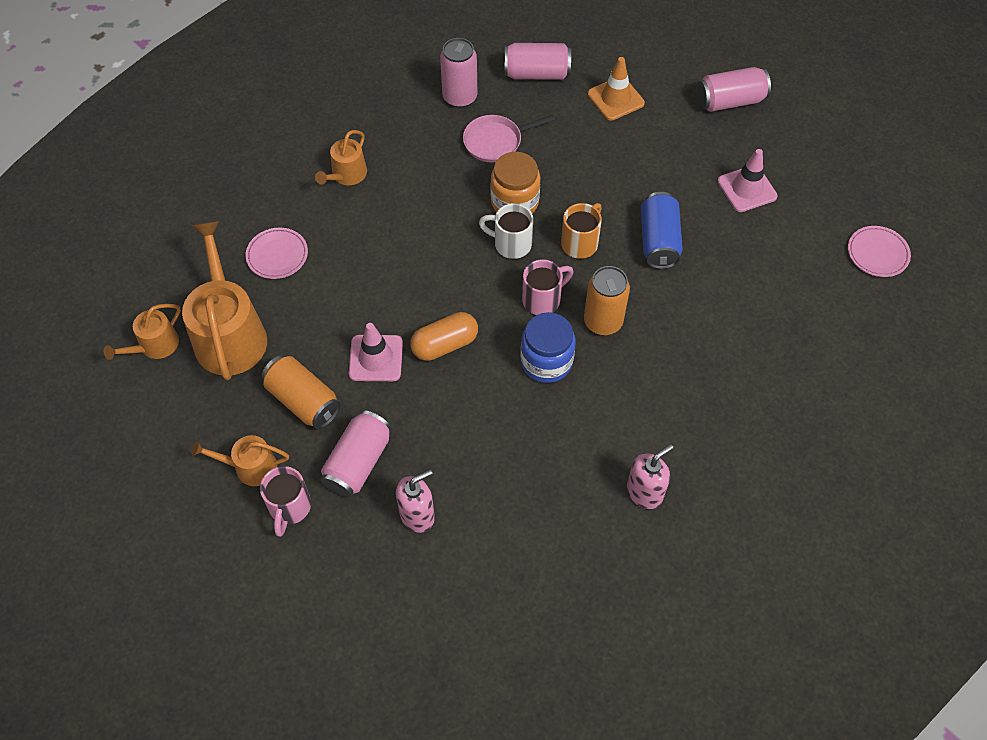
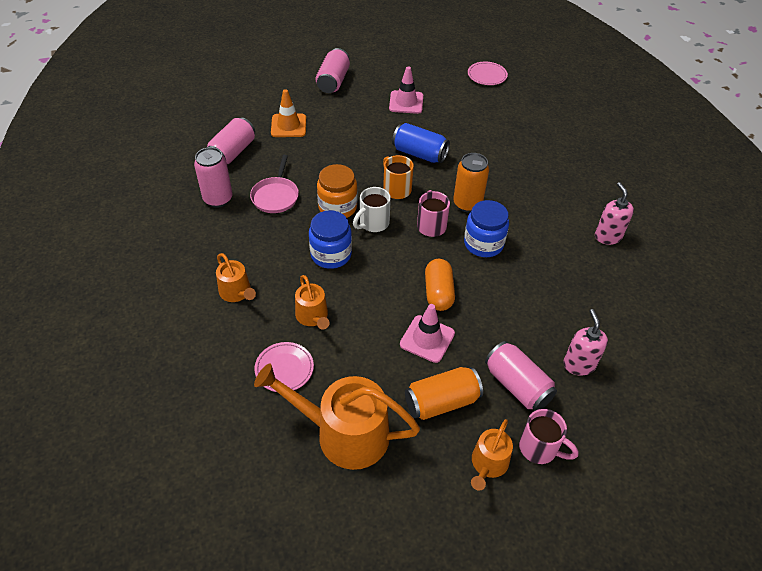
camera: 65 degrees left, 10 degrees down
(155, 346) = (320, 500): orange watering can -> orange watering can (313, 316)
(442, 227) = (331, 254): none -> blue jar

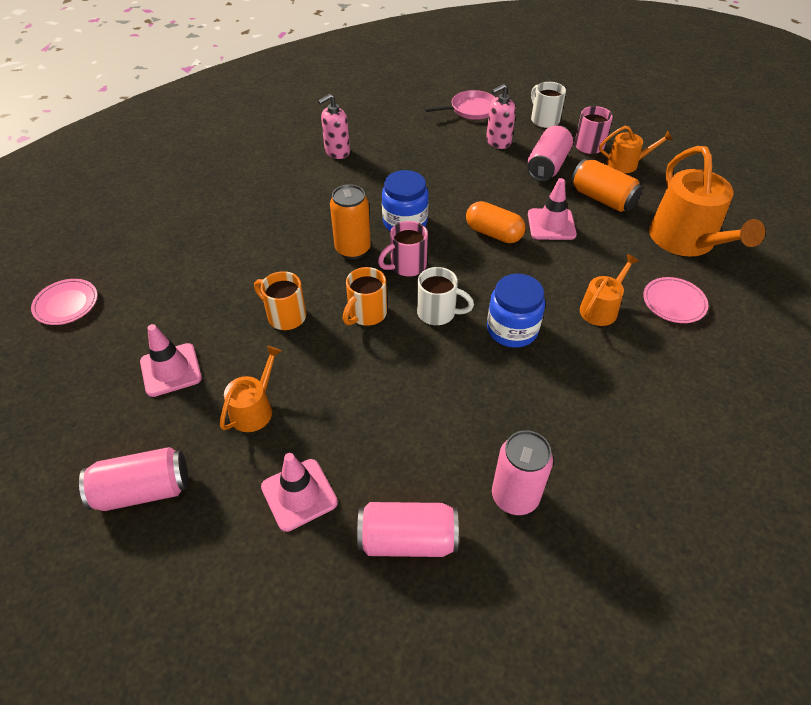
camera: 115 degrees left, 0 degrees up
(237, 292) = (633, 386): orange watering can -> orange watering can (254, 409)
(275, 196) = (461, 429): pink pan -> pink pan (471, 109)
(288, 126) = (299, 494): orange traffic cone -> pink traffic cone
(337, 207) = (435, 355): orange jar -> none
(419, 154) = (285, 316): blue can -> orange mug
(438, 293) = (493, 233): orange capsule -> orange capsule turned 60 degrees clockwise
(609, 433) = (544, 120): none -> white mug

